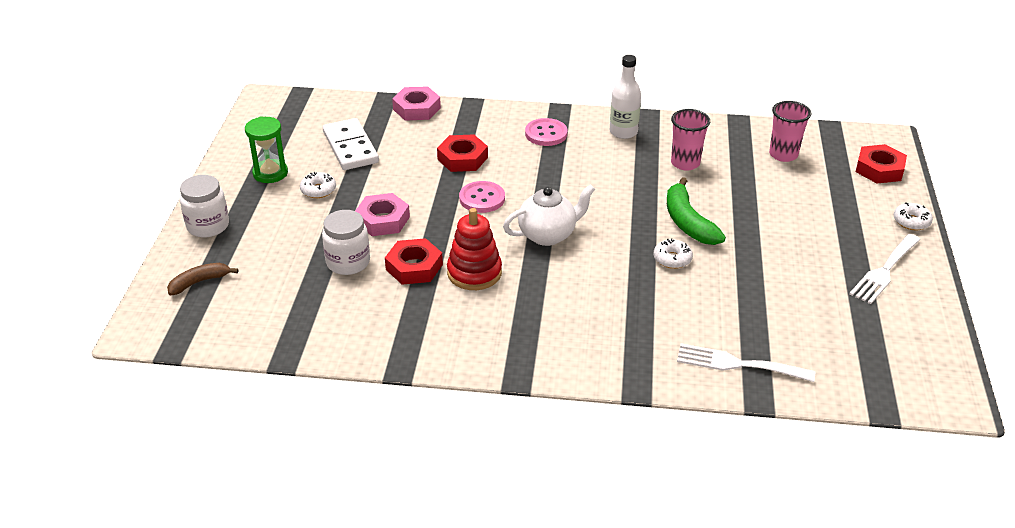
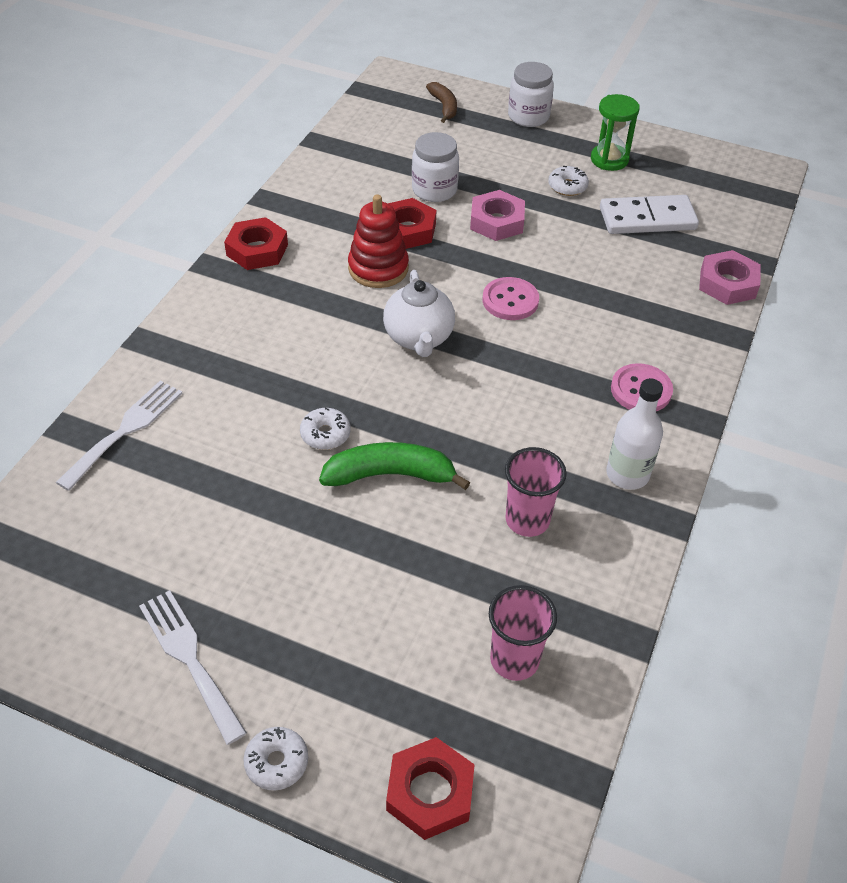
camera: 105 degrees right, 10 degrees up
(462, 158) = (600, 301): red nut -> red nut (257, 250)

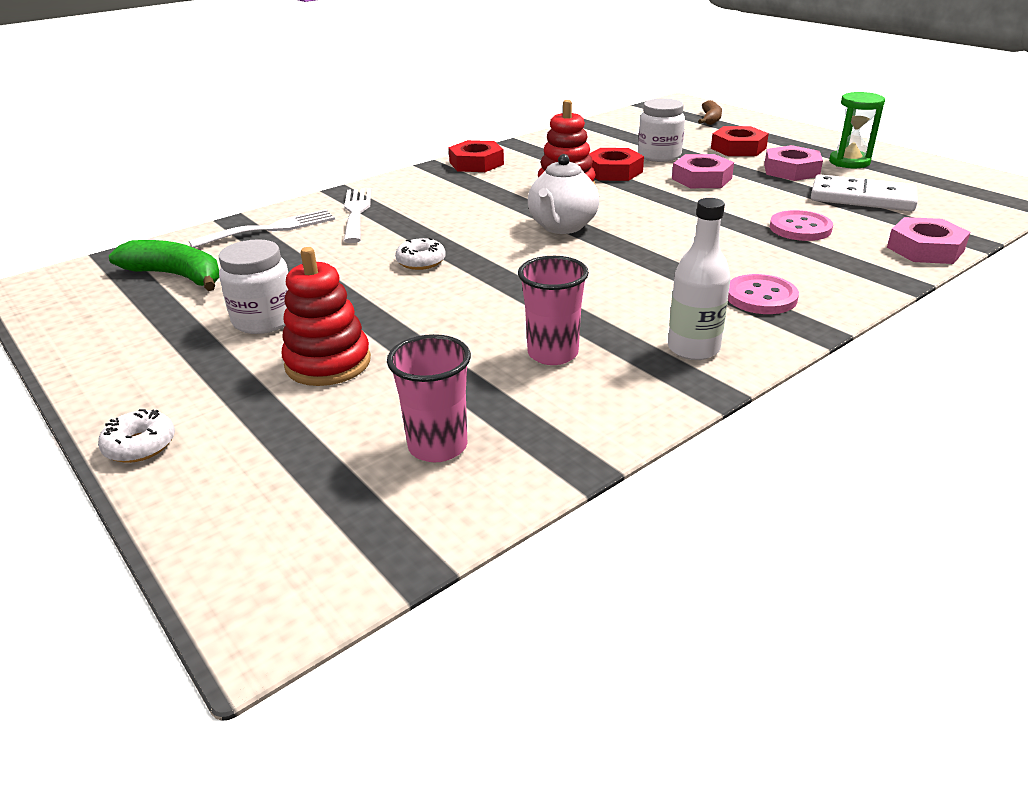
camera: 30 degrees right, 15 degrees down
(189, 658) = (157, 359): white fork -> white fork (356, 212)
(352, 602) = (328, 363): none -> red stacking toy
(390, 475) = (451, 296): green banana -> green banana (177, 276)
(430, 792) = (245, 517): red nut -> red nut (738, 148)
(510, 300) = (671, 221): pink button -> pink button (800, 228)
(528, 117) = (786, 132): white jar -> white jar (264, 320)
(567, 186) = (791, 170): white donut -> pink nut

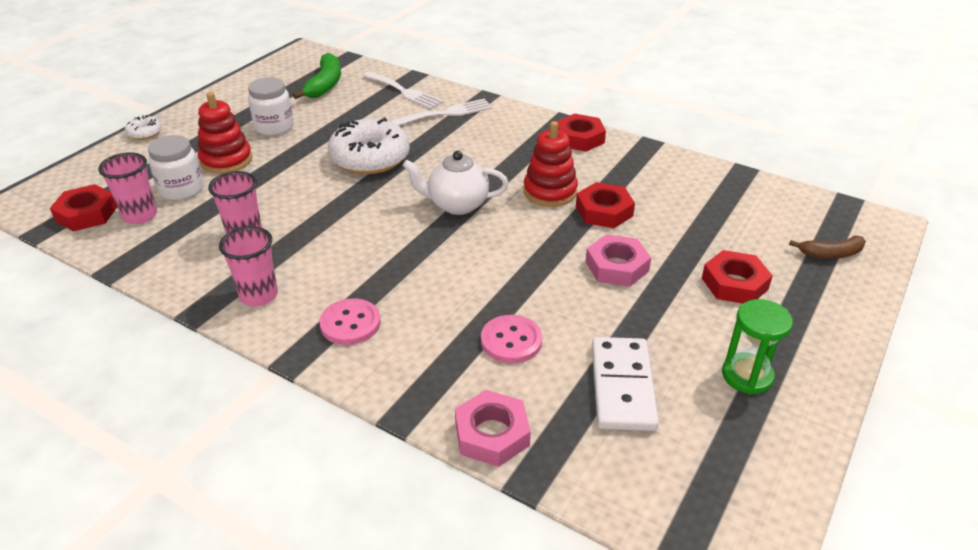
camera: 70 degrees right, 5 degrees up
(389, 508) = (87, 214): none -> red nut
(421, 262) = (370, 158): white donut -> white donut, size x2.21
(659, 156) = (669, 232): white jar -> white jar (181, 190)
(693, 348) = (259, 295): white bottle -> pink cup
(791, 170) = (683, 328): pink nut -> none

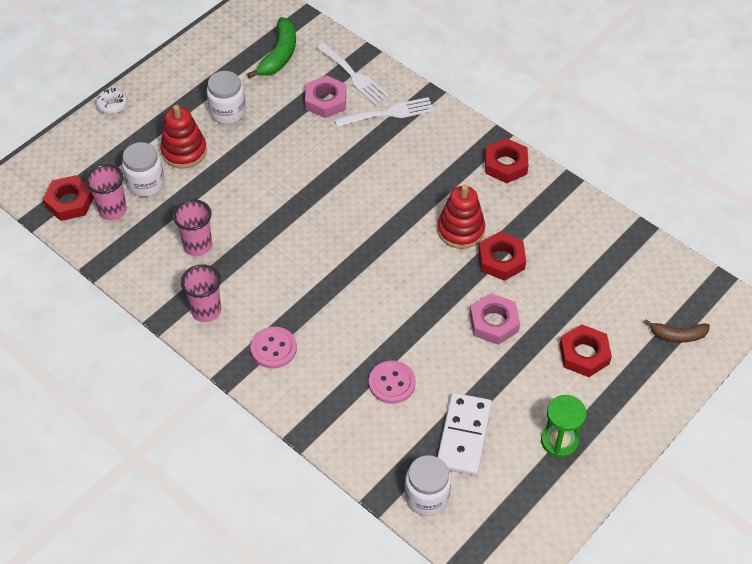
camera: 10 degrees right, 15 degrees up
(370, 158) = (310, 165): white donut -> none
(457, 205) = (377, 234): white teapot -> none
(492, 434) = (361, 460): pink nut -> pink nut (326, 101)
(596, 467) = (427, 496): none -> white jar

